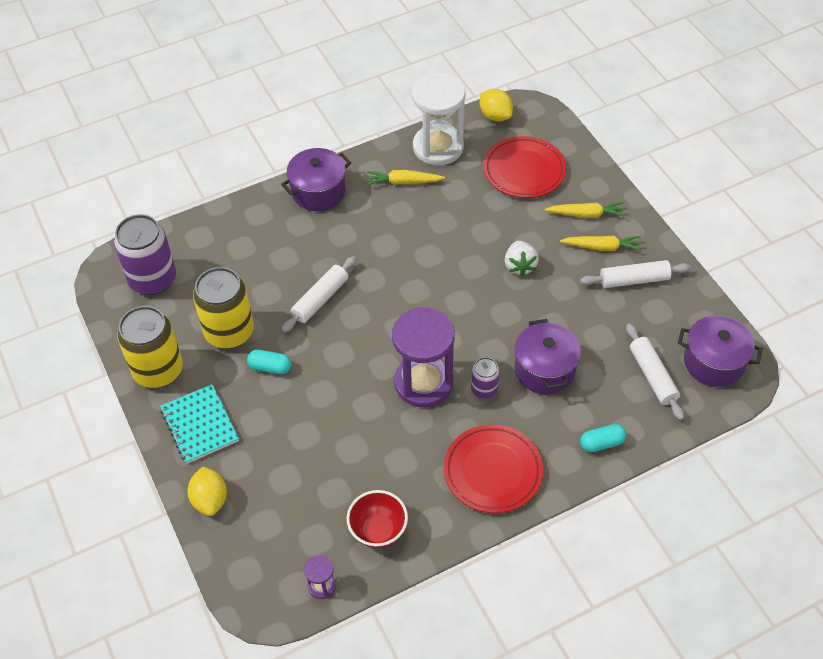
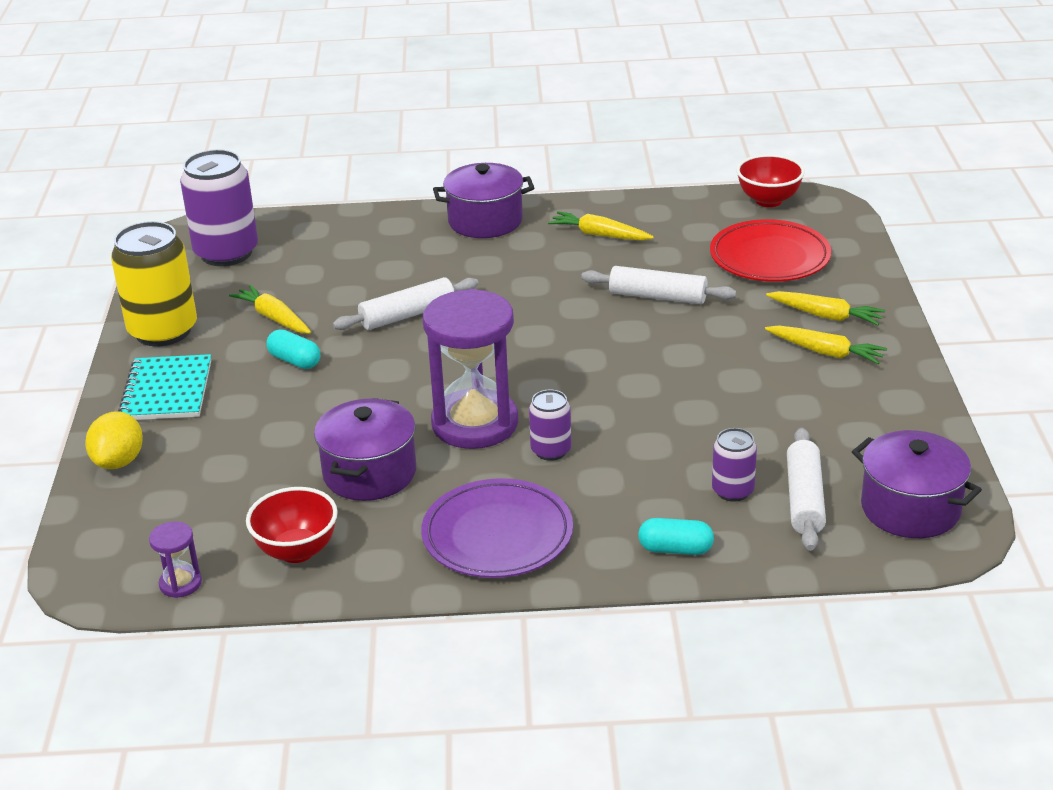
camera: 25 degrees right, 20 degrees down
(229, 332) = (274, 318): yellow can -> yellow carrot
(438, 147) = (669, 213): white hourglass -> none
(492, 471) = (497, 535): red plate -> purple plate
(495, 116) = (768, 200): yellow lemon -> red bowl
(519, 266) = (694, 344): white strawberry -> none
(544, 369) = (650, 452): purple pot -> purple pot (369, 473)
(609, 384) = (732, 491): none -> purple can
(634, 280) = (849, 395): white rolling pin -> white rolling pin (657, 296)

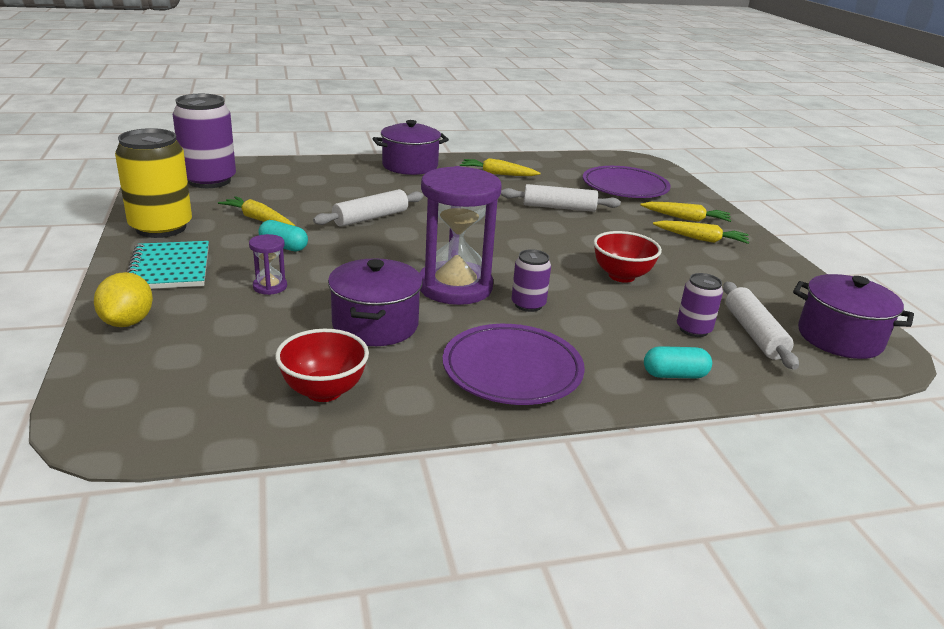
camera: 15 degrees left, 5 degrees down
(180, 583) = (206, 427): purple hourglass -> purple hourglass (270, 287)
(768, 200) = (604, 159): red bowl -> red bowl (621, 276)
(769, 257) = (625, 187): red plate -> purple plate

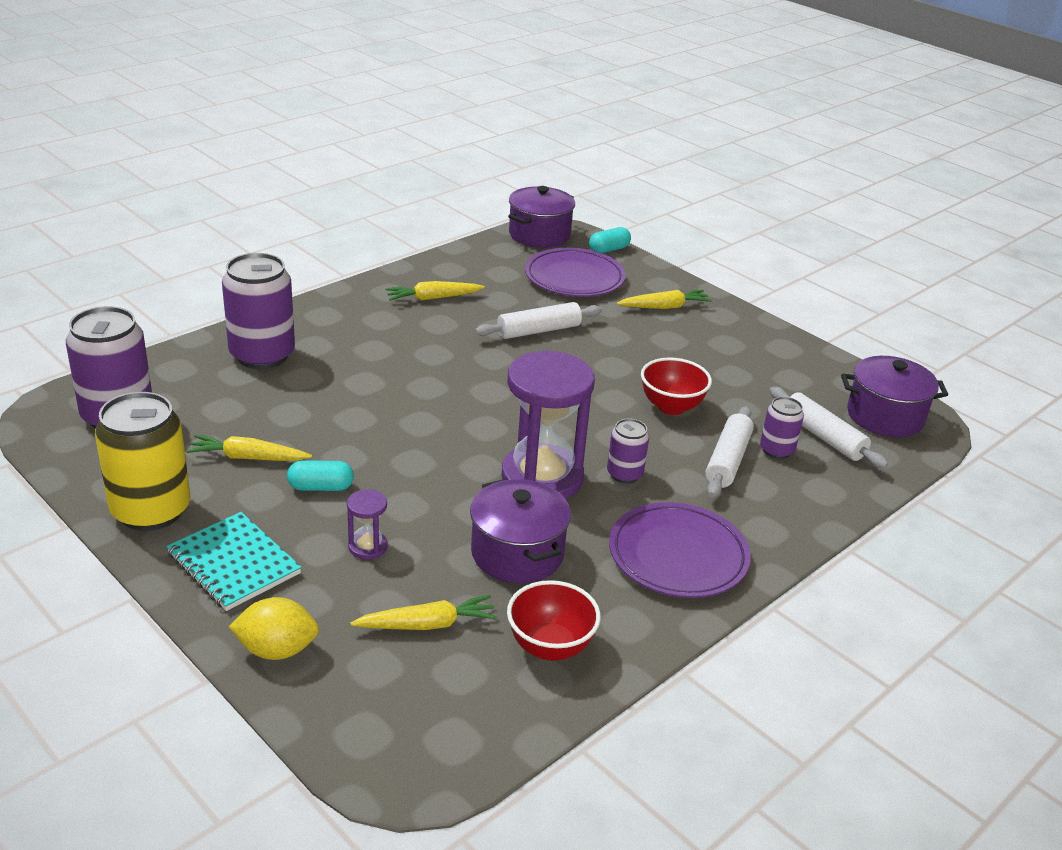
camera: 30 degrees left, 5 degrees up
(128, 322) = (277, 650): yellow lemon -> yellow lemon turned 60 degrees counterclockwise
(339, 174) = (262, 355): none -> purple can
(370, 218) = (367, 412): white rolling pin -> white rolling pin (727, 461)
(410, 166) = (327, 315): purple pot -> purple pot (539, 235)
(674, 375) = (801, 508): turquoise capsule -> turquoise capsule (608, 249)
(701, 239) = (698, 332): yellow carrot -> yellow carrot (427, 624)

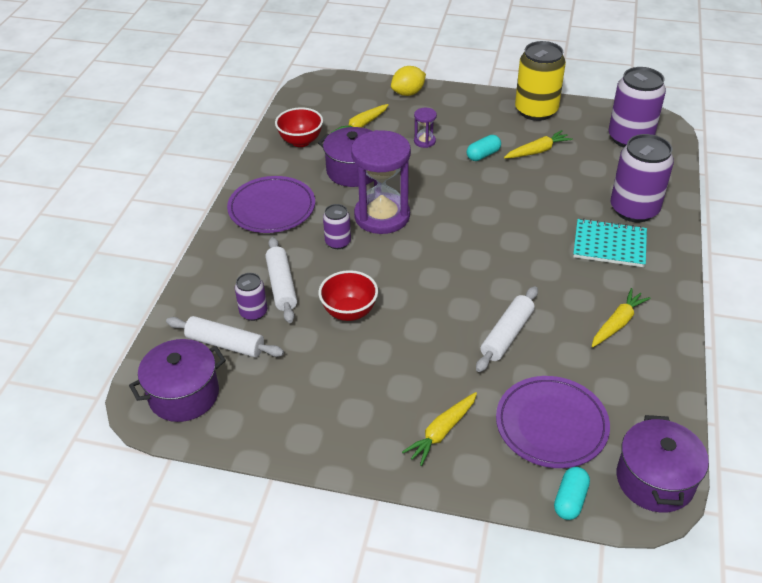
camera: 150 degrees right, 10 degrees up
(233, 564) = (469, 109): turquoise notebook -> turquoise notebook (609, 245)

